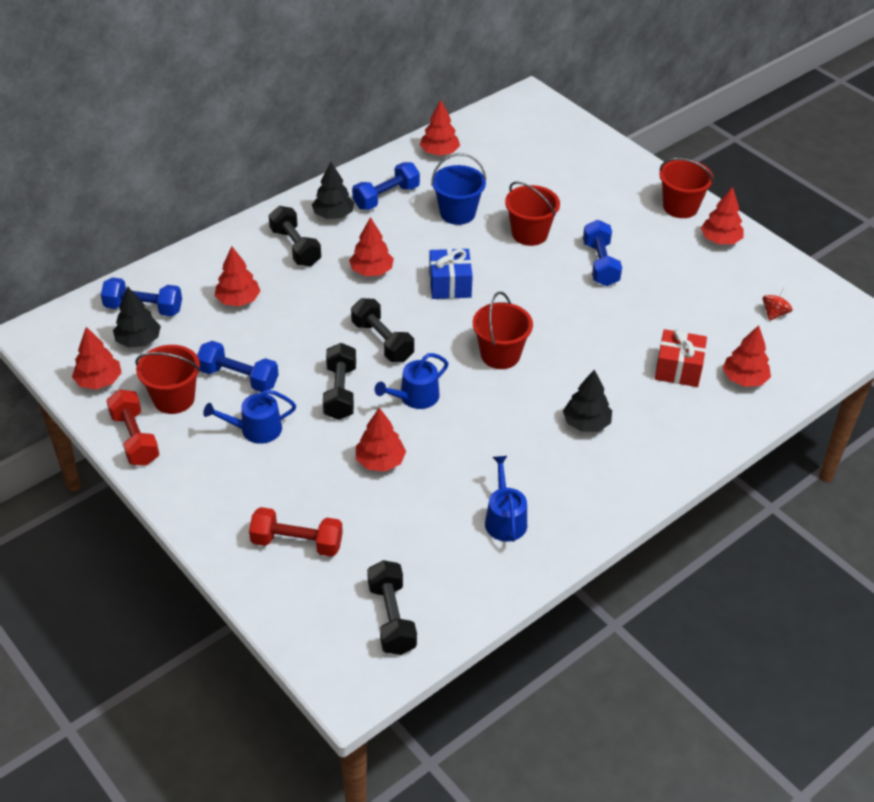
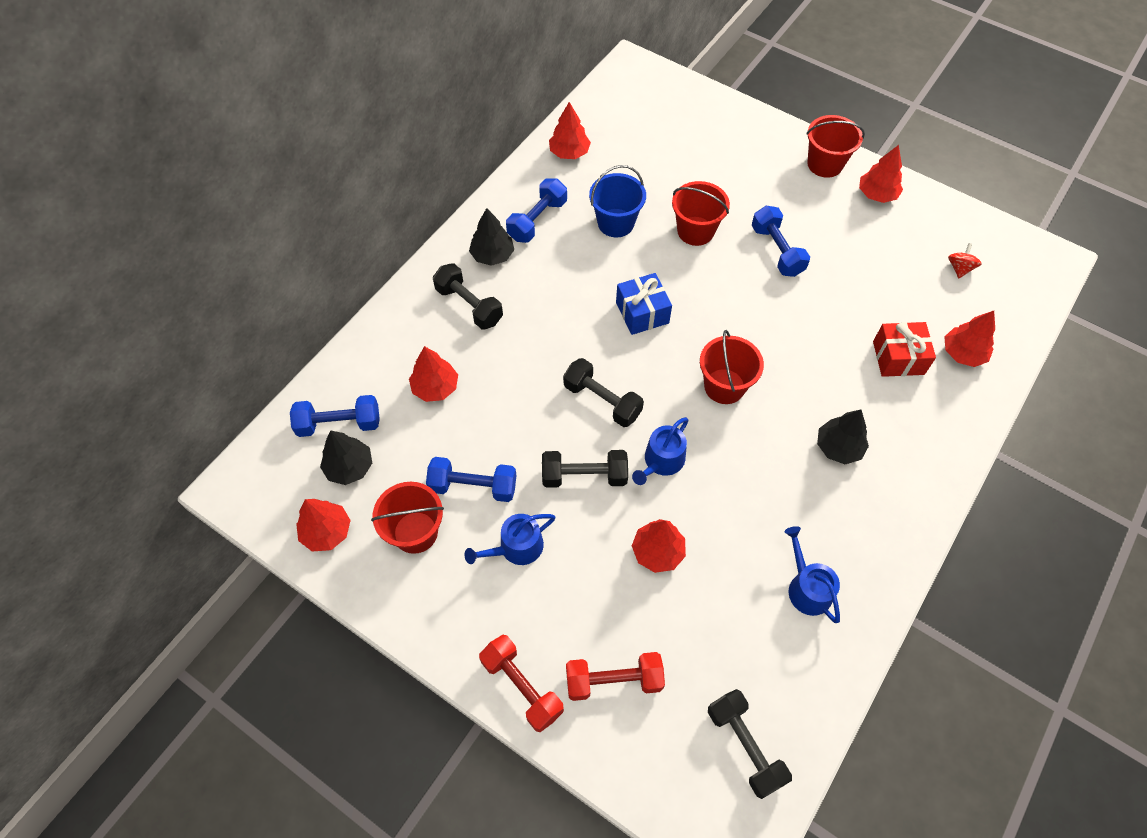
camera: 15 degrees left, 15 degrees up
(135, 438) = (393, 596): red dumbbell -> red dumbbell (522, 687)
(340, 392) = (584, 476): black dumbbell -> black dumbbell turned 75 degrees counterclockwise
(371, 271) = (558, 316): red tree -> none

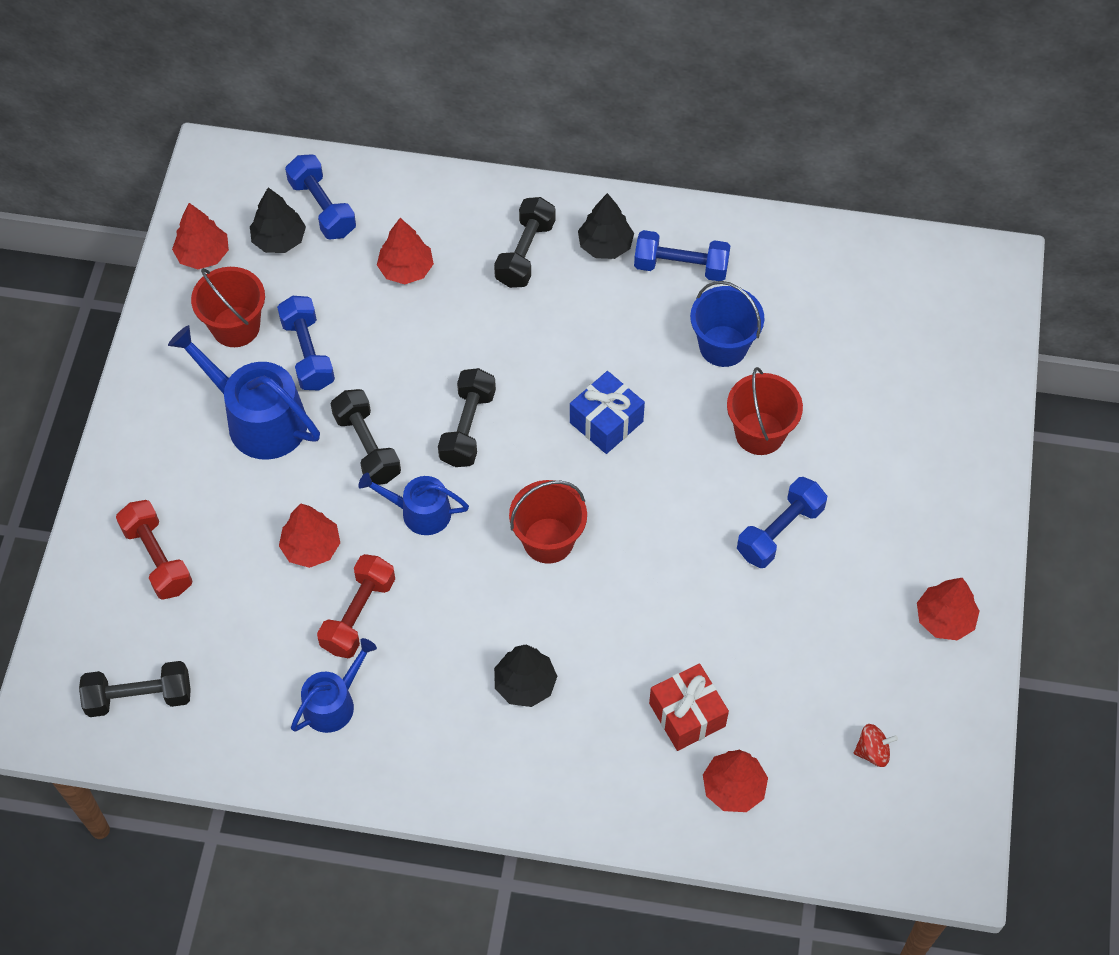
camera: 65 degrees right, 0 degrees up
(516, 547) = (258, 419): blue watering can -> blue watering can, size x1.66
(522, 687) = (119, 483): red dumbbell -> red dumbbell (358, 614)
(569, 152) = (804, 256): red tree -> none
(745, 746) = (139, 697): black dumbbell -> black dumbbell turned 45 degrees clockwise
(825, 164) = (961, 542): red bucket -> none

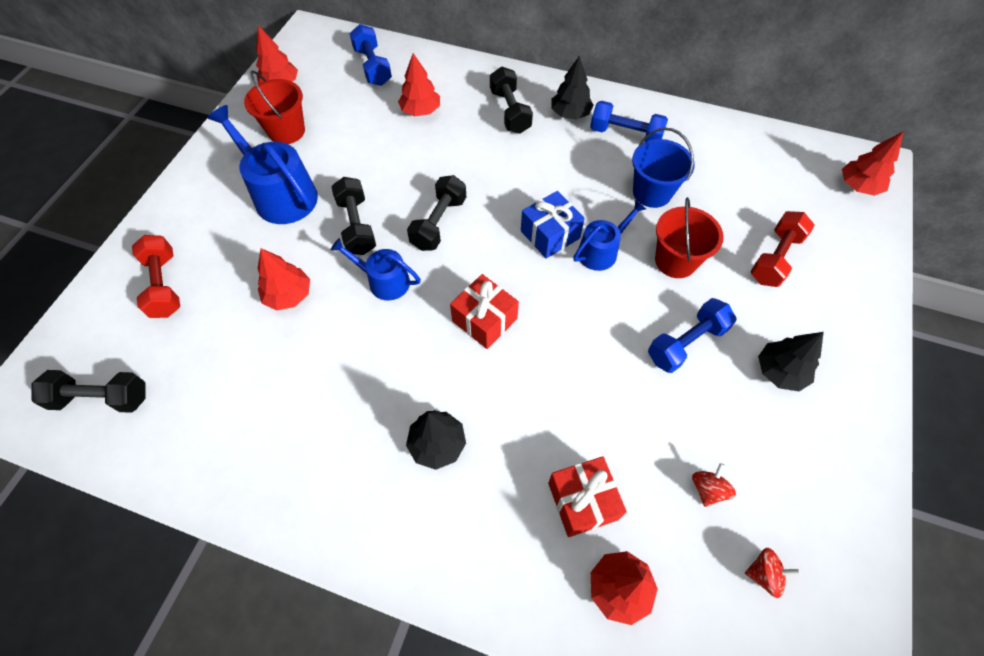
camera: 10 degrees right, 0 degrees up
(279, 240) = (336, 82): black tree -> black tree (779, 371)
(308, 353) = (333, 155): blue dumbbell -> none
(333, 703) = (263, 432): blue watering can -> blue watering can (601, 251)
(358, 614) = (309, 357): red dumbbell -> red dumbbell (774, 258)
(525, 253) = (510, 111): black dumbbell -> black dumbbell turned 45 degrees counterclockwise
(548, 540) = (484, 320): red bucket -> red gift
(813, 682) = (707, 489): none -> red spinning top
(944, 619) = (837, 447): red tree -> red tree (858, 186)

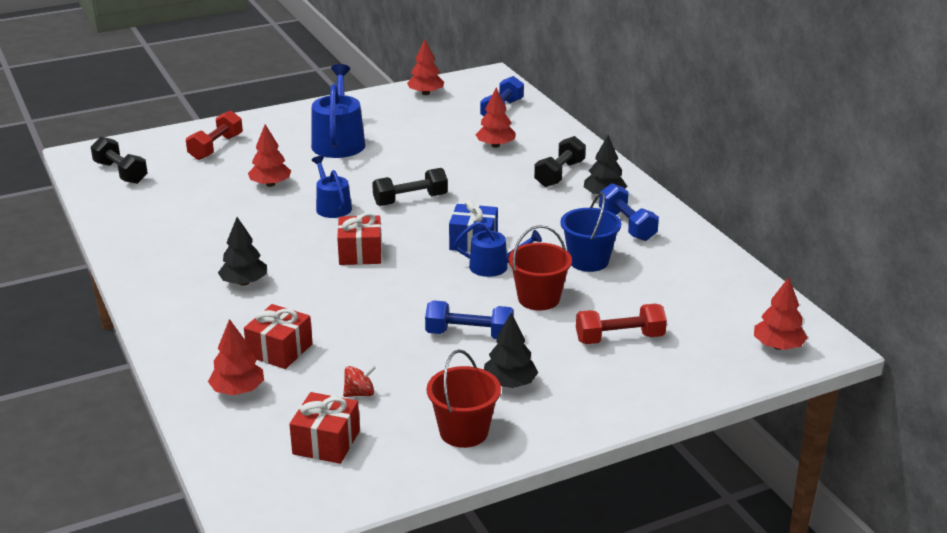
camera: 45 degrees right, 30 degrees down
(286, 131) = (391, 116): red bucket -> red bucket (464, 432)
(356, 226) = (358, 176): black dumbbell -> none
(764, 574) = (326, 442): red spinning top -> red gift

